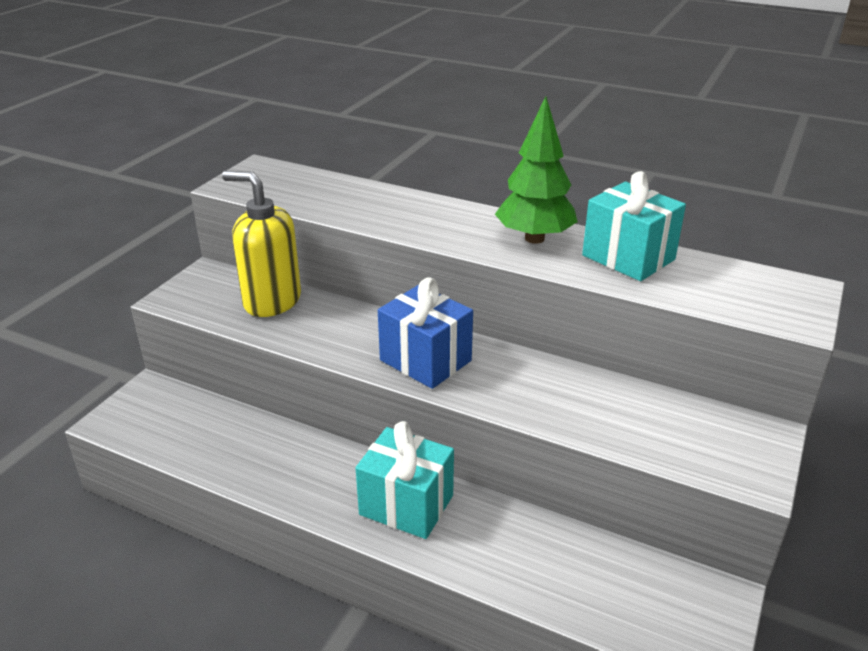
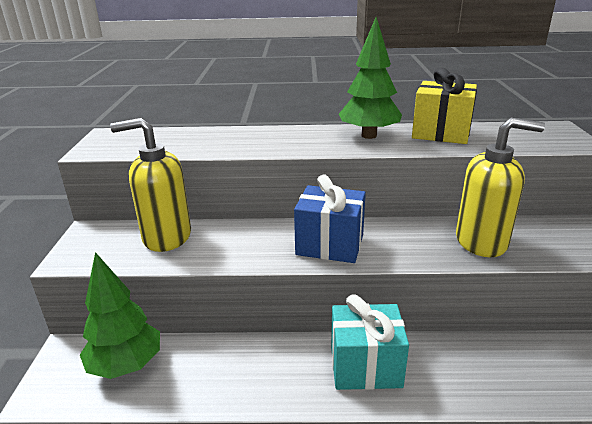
camera: 25 degrees left, 5 degrees down
(189, 421) = (126, 365): none -> green tree
(603, 411) = (481, 242): none -> yellow soap dispenser
(628, 257) = (441, 133): turquoise gift -> yellow gift

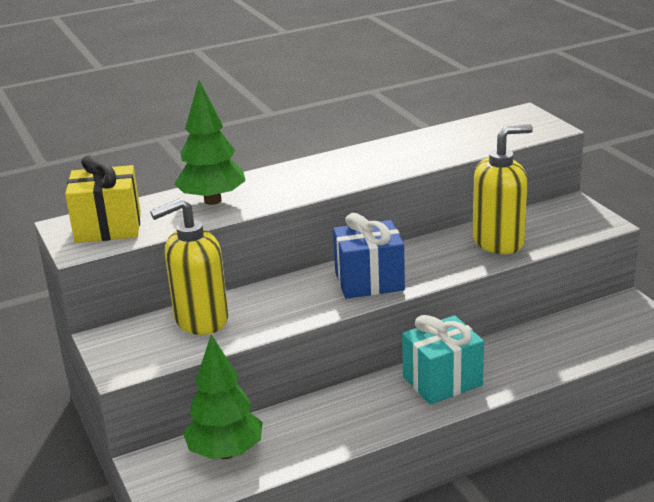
camera: 25 degrees left, 0 degrees up
(369, 135) = (358, 162): green tree -> green tree (212, 200)
(441, 133) = (425, 144): yellow gift -> yellow gift (108, 227)

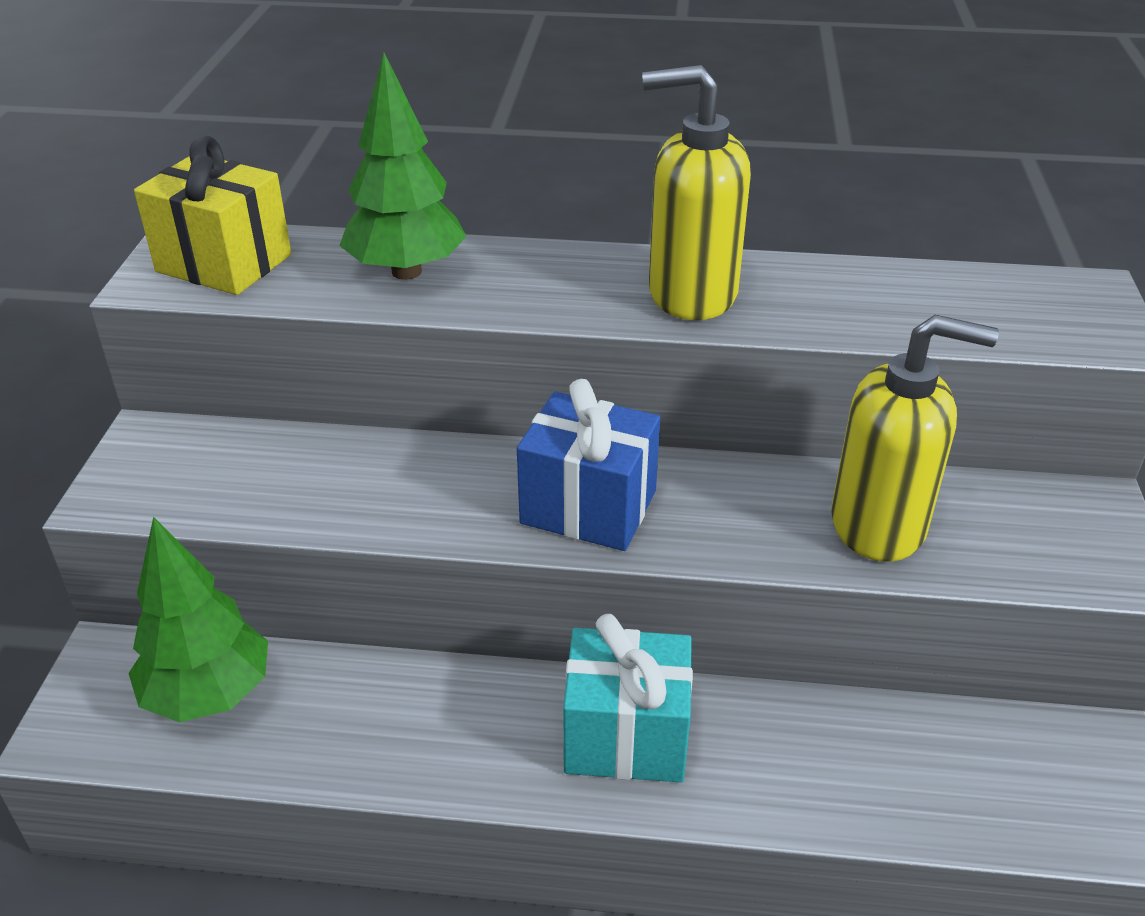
camera: 30 degrees right, 10 degrees up
(200, 320) = (289, 463): yellow soap dispenser -> yellow soap dispenser (691, 294)

